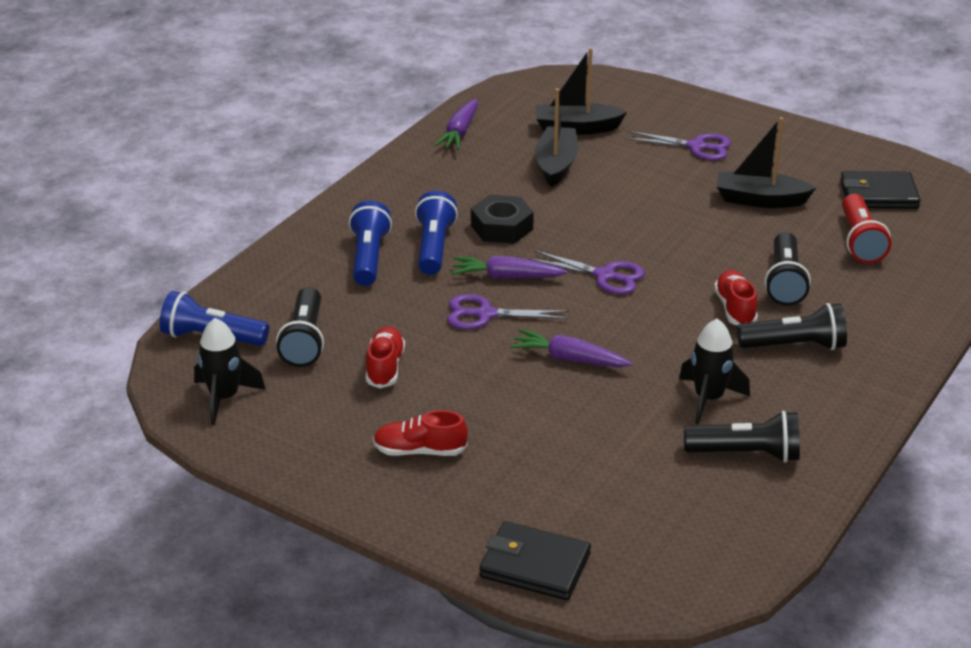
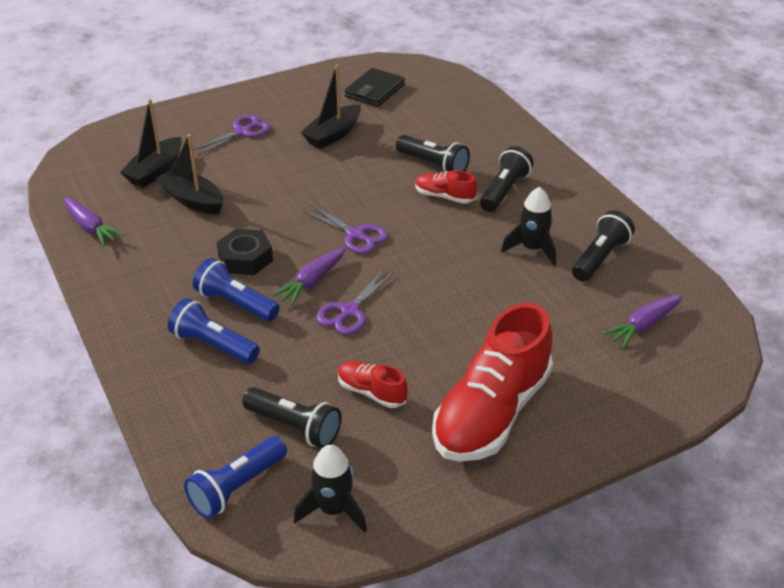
camera: 60 degrees left, 5 degrees up
(420, 451) = (491, 412): red shoe -> red shoe, size x2.20
(535, 565) = (659, 402): black wallet -> none
(570, 359) = (439, 292): purple carrot -> purple carrot (644, 325)
(605, 276) = (355, 235): purple scissors -> purple scissors turned 75 degrees clockwise
(860, 241) = (417, 119): red flashlight -> none

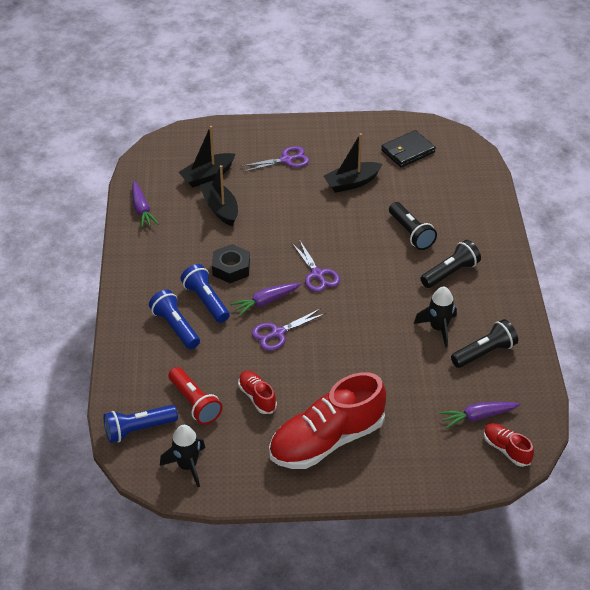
camera: 25 degrees right, 5 degrees up
(294, 427) = (195, 403): black flashlight -> red flashlight
(444, 196) = (402, 263): red shoe -> red shoe (506, 449)

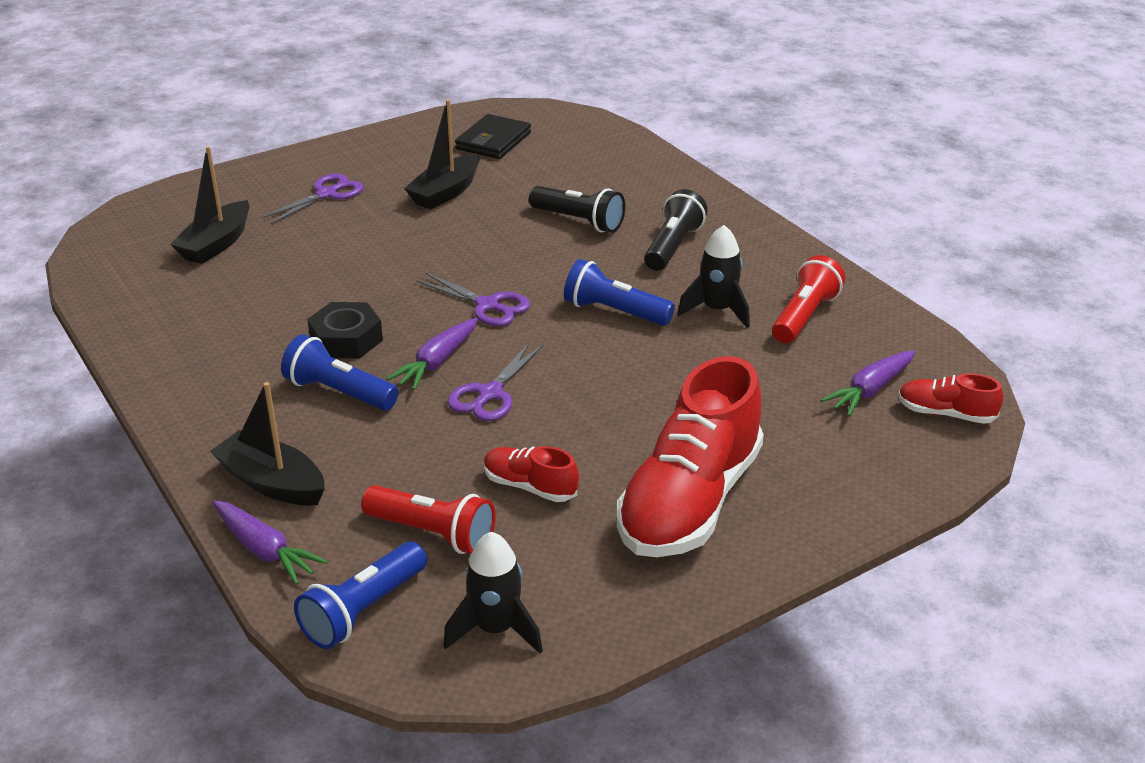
camera: 30 degrees left, 10 degrees down
(142, 209) = (135, 313): purple carrot -> purple carrot (264, 550)
(175, 327) = (314, 443): blue flashlight -> blue flashlight (614, 312)
(220, 208) = (269, 275): black boat -> black boat (272, 483)
(484, 353) = (804, 316): black flashlight -> red flashlight

